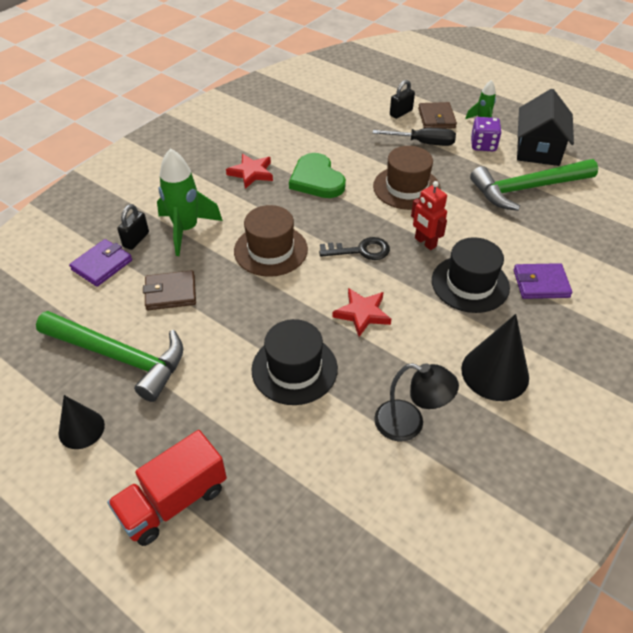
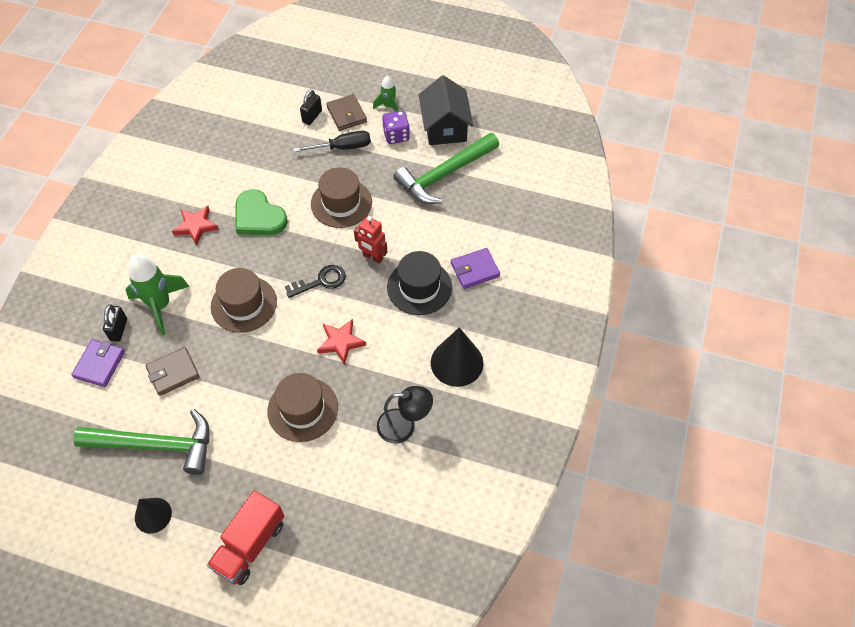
camera: 20 degrees left, 10 degrees up
(294, 369) = (302, 409): black hat -> brown hat

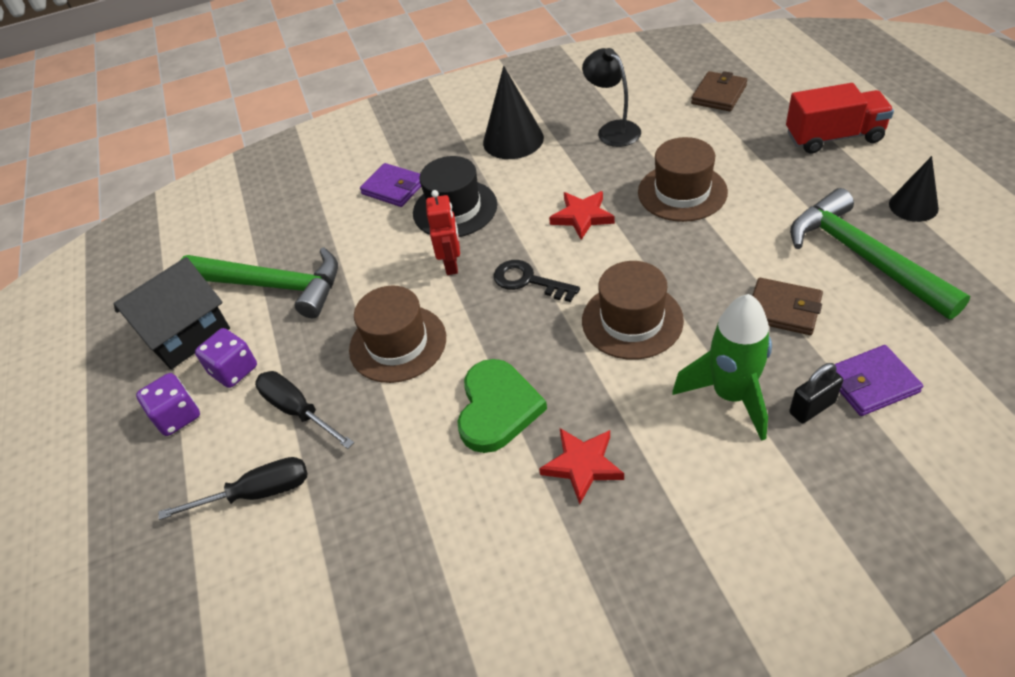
camera: 120 degrees left, 10 degrees down
(312, 116) = (257, 493): black padlock -> black screwdriver
(346, 114) = (226, 453): brown wallet -> brown wallet (718, 94)
(388, 106) = (177, 416): green rocket -> purple dice

